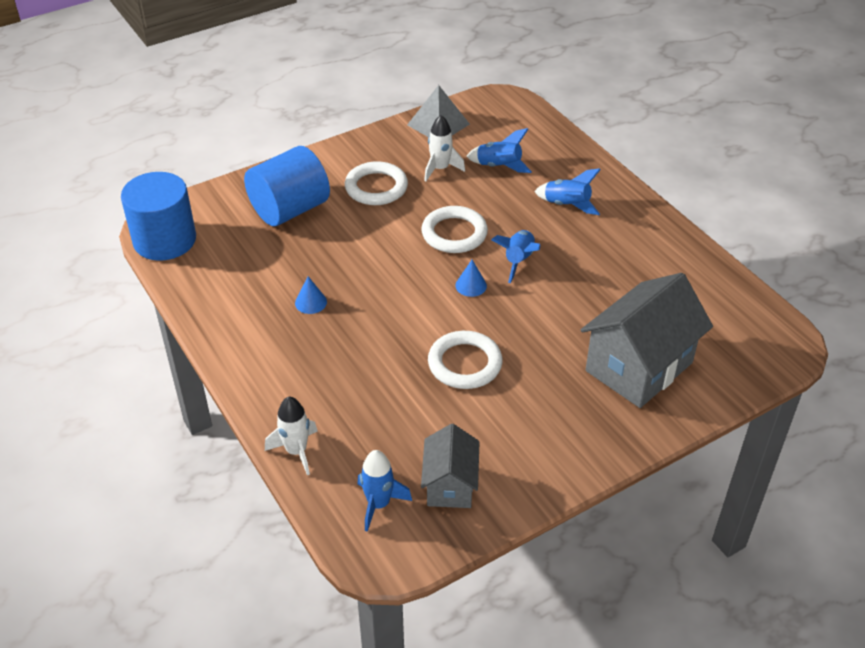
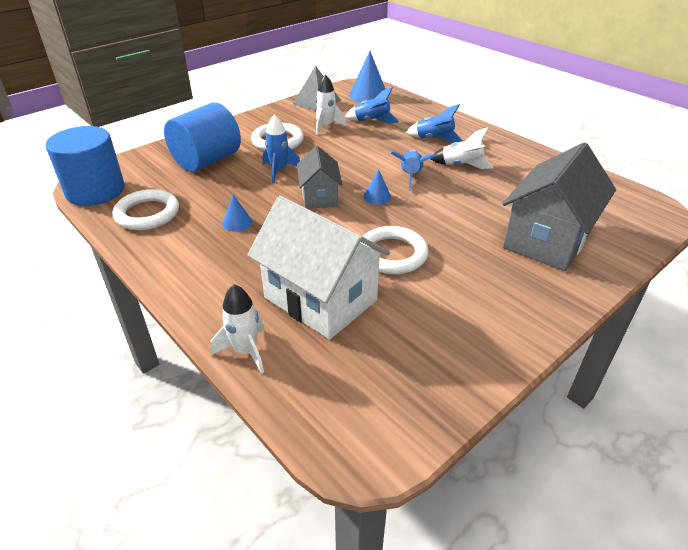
camera: 10 degrees left, 5 degrees down
(378, 406) = (320, 299): none -> white house
(378, 504) = (346, 393): blue rocket -> blue rocket (279, 171)
(450, 485) = (415, 362): grey house -> grey house (319, 197)
(454, 233) = (351, 164): white ring -> white ring (147, 214)
(507, 119) = (368, 95): none -> blue cone
(584, 251) = (461, 165): none -> white rocket

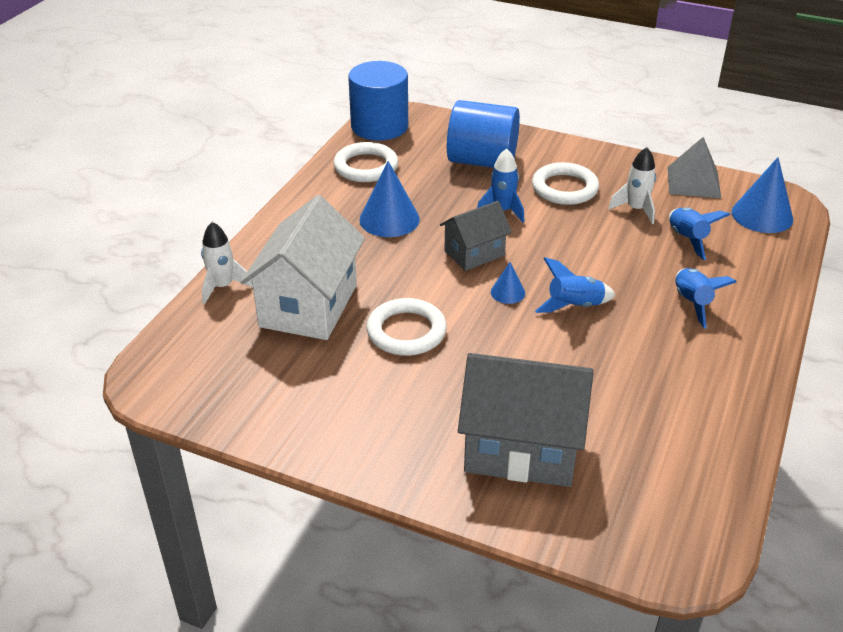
camera: 65 degrees right, 0 degrees up
(237, 222) = (389, 219): blue cone -> blue cone, size x1.91
(461, 165) = (641, 342): white rocket -> none

